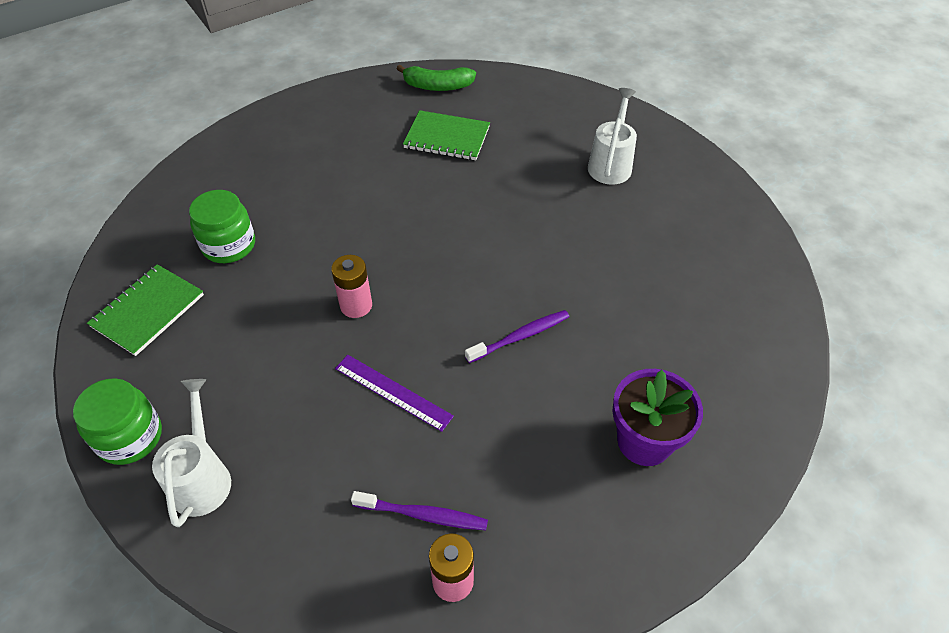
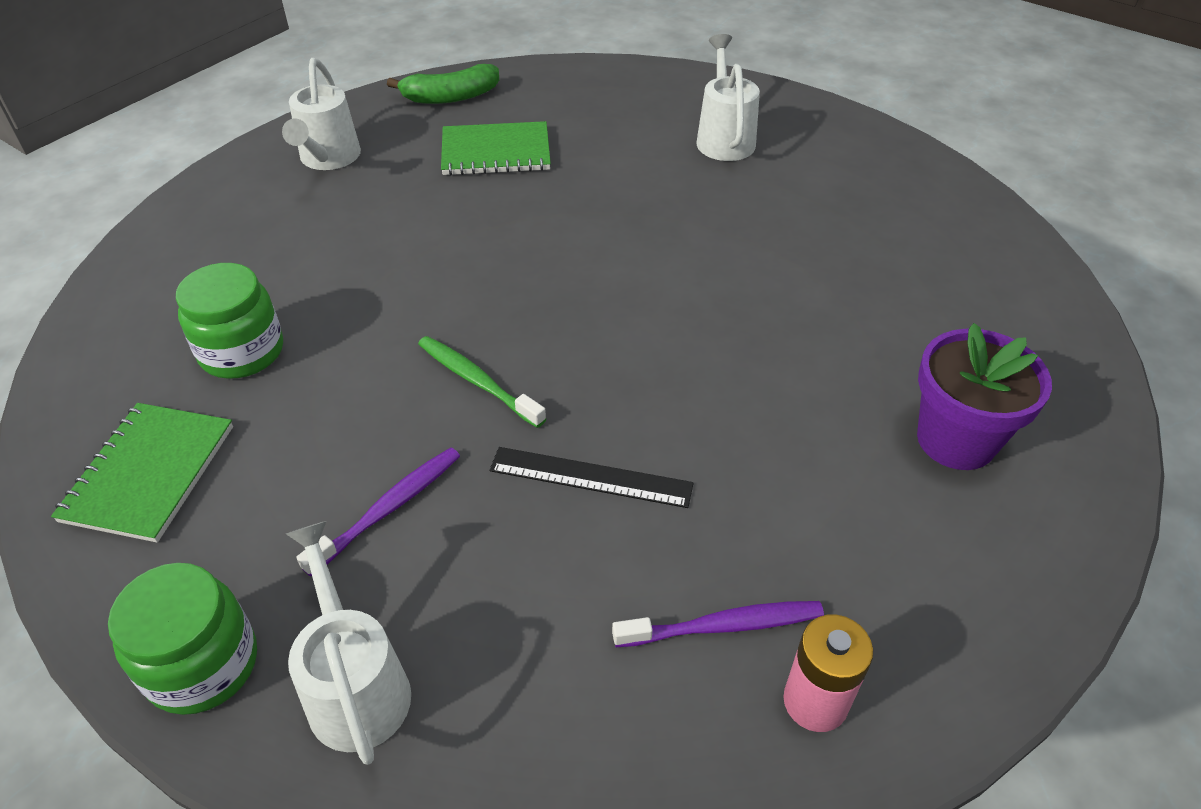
camera: 20 degrees left, 5 degrees down
(337, 118) = (328, 159): none -> white watering can
(356, 305) = (477, 381): pink battery -> green toothbrush
(393, 392) = (590, 477): purple ruler -> black ruler
(520, 336) = (726, 360): purple toothbrush -> purple toothbrush (388, 509)

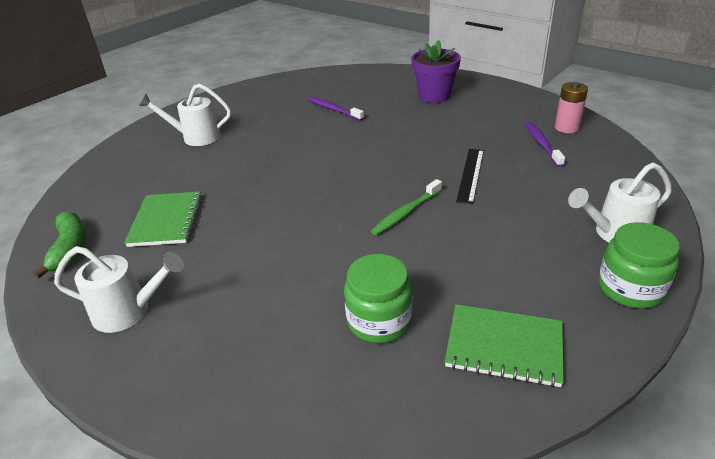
camera: 85 degrees left, 10 degrees down
(388, 509) = (506, 235): purple toothbrush -> purple toothbrush (333, 109)

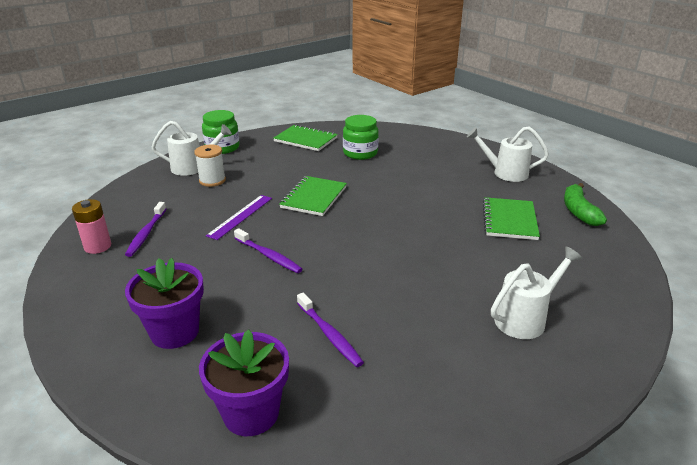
camera: 170 degrees left, 5 degrees down
(195, 137) = (526, 318): white watering can -> white watering can turned 45 degrees counterclockwise
(361, 79) = (251, 413): none -> purple flower pot
(406, 212) = (314, 197): green toothbrush -> green notebook
(409, 145) = (268, 256): none -> purple toothbrush
(470, 175) = (240, 216): black ruler -> purple ruler
(558, 215) = (212, 180): none -> white spool

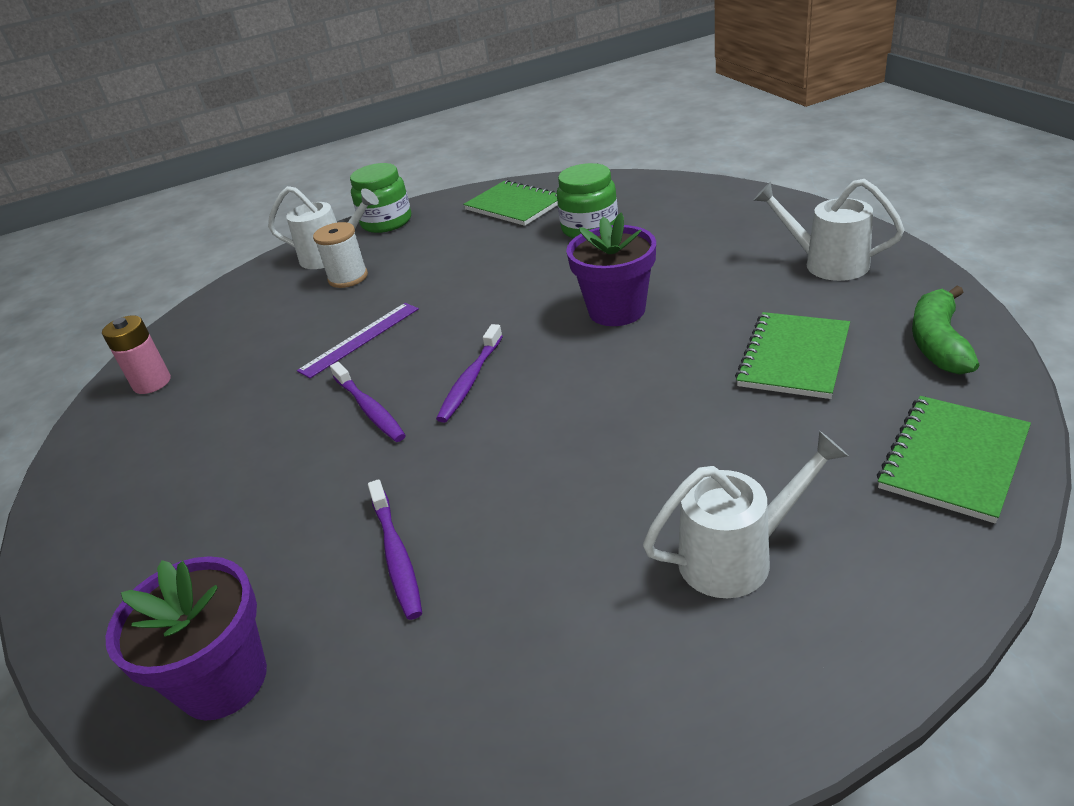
camera: 20 degrees right, 5 degrees up
(146, 233) = (221, 364): purple toothbrush -> purple toothbrush (470, 380)
(175, 332) = (185, 529): purple flower pot -> purple flower pot (617, 310)
(314, 197) = (482, 308): green notebook -> green notebook (953, 460)

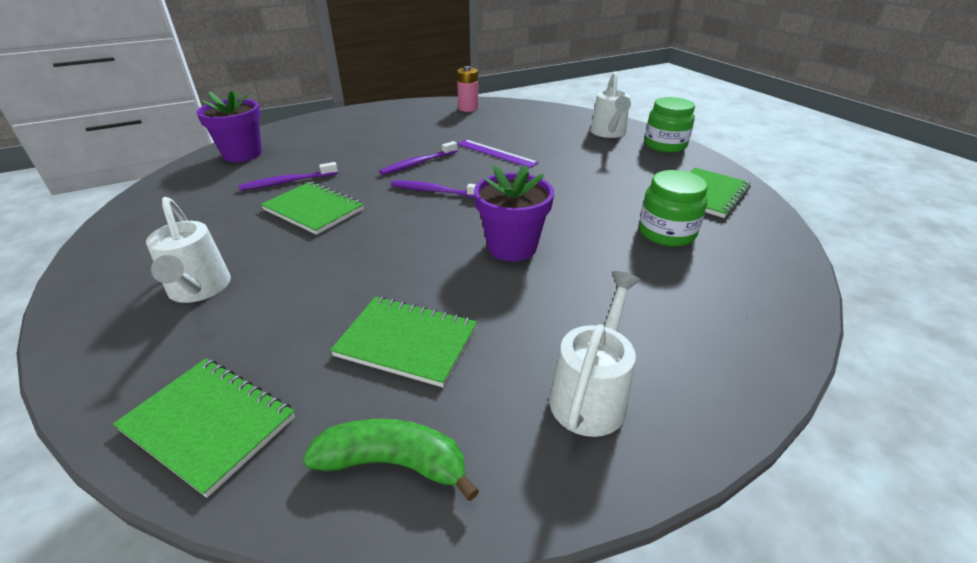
camera: 80 degrees right, 0 degrees up
(348, 278) = (577, 141): white spool -> none
(509, 493) = (313, 210): none -> green notebook

